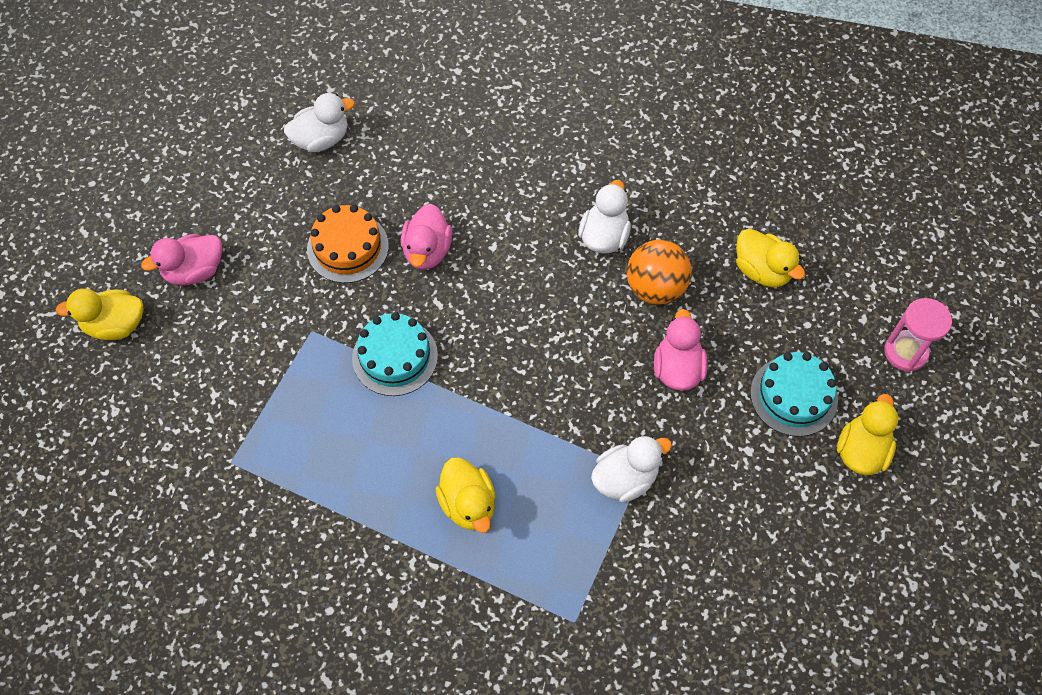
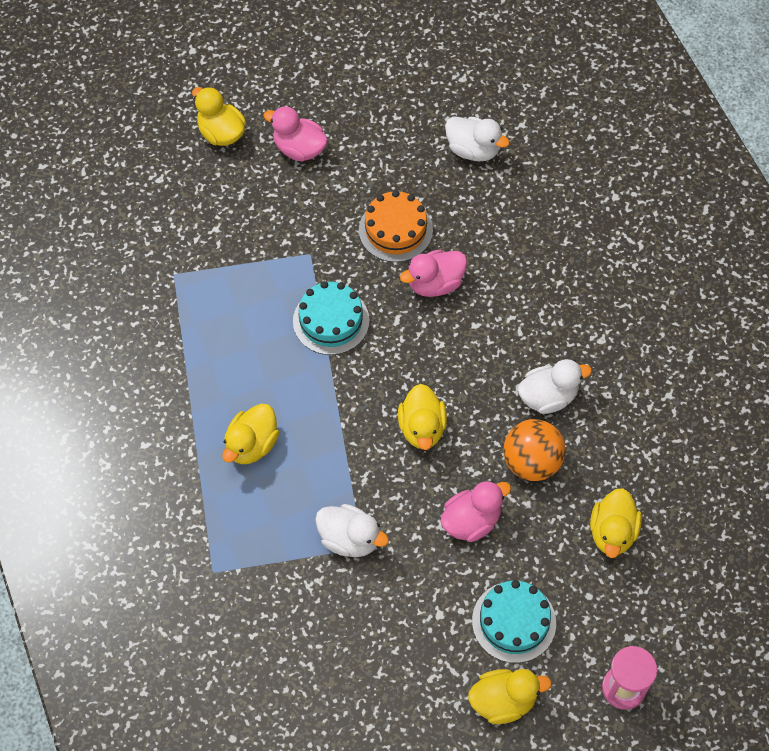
camera: 55 degrees right, 0 degrees up
(560, 351) = (422, 428): none -> yellow duck

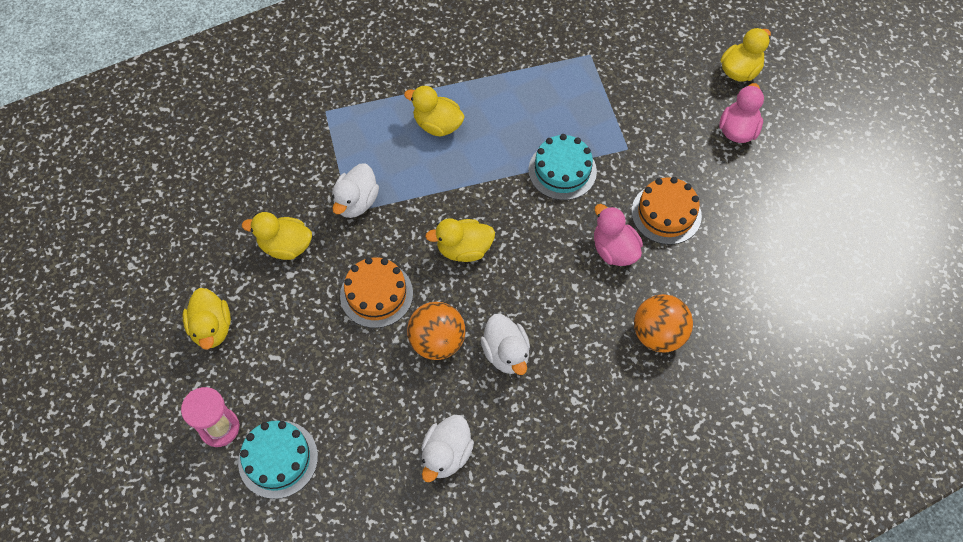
camera: 85 degrees right, 0 degrees up
(471, 521) = (376, 294): pink duck -> orange cake
(473, 150) = (772, 273): white duck -> white duck (446, 454)
(514, 622) = (283, 333): turquoise cake -> turquoise cake (278, 459)
(533, 257) = (658, 334): none -> orange ball
(612, 532) = (370, 415): yellow duck -> yellow duck (285, 246)

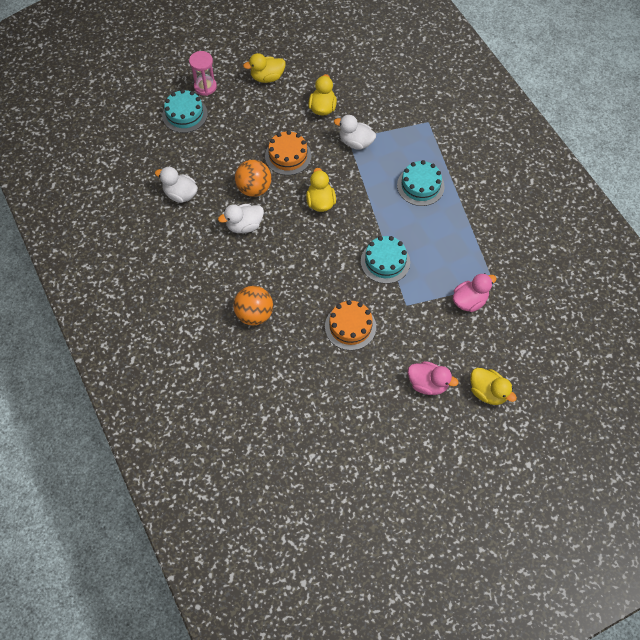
camera: 90 degrees right, 0 degrees up
(437, 125) = (420, 186): yellow duck -> turquoise cake
(614, 250) = (320, 291): pink duck -> pink duck (469, 301)

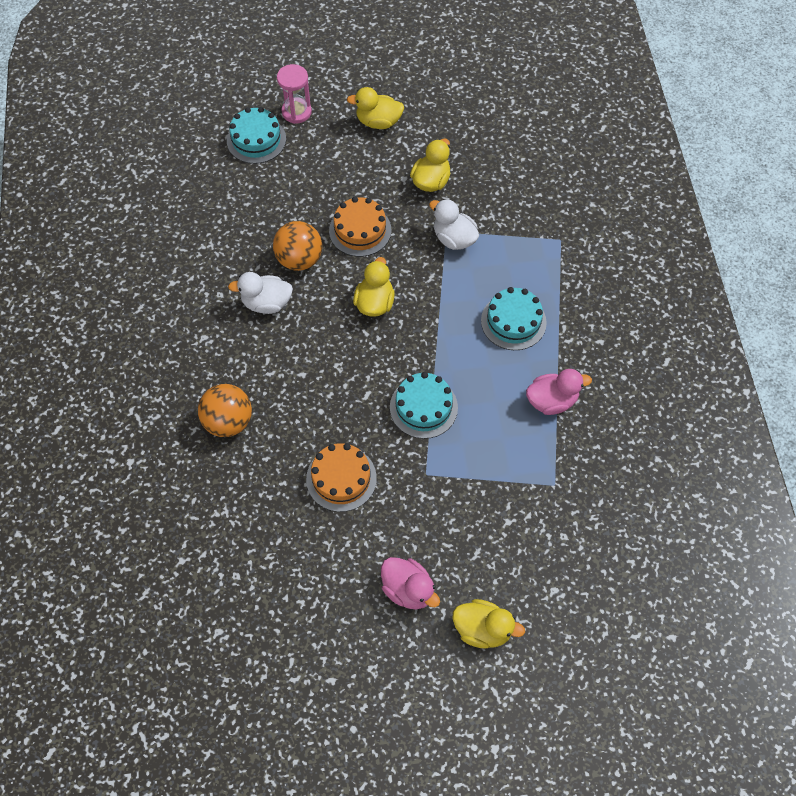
camera: 20 degrees right, 0 degrees up
(180, 194) = (206, 239): white duck -> none
(469, 301) = (512, 496): pink duck -> pink duck (552, 401)
(488, 392) = (483, 629): yellow duck -> yellow duck turned 45 degrees counterclockwise

